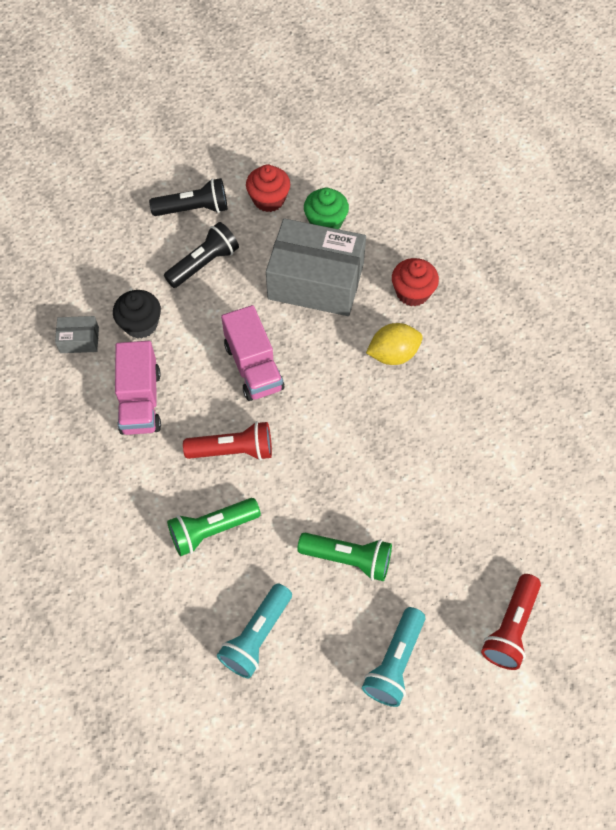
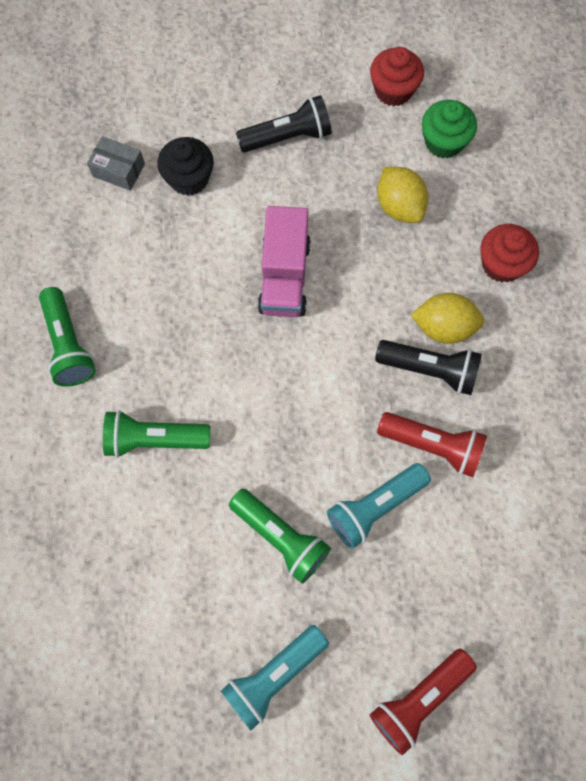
camera: 25 degrees right, 10 degrees up
(105, 489) = (68, 345): none -> green flashlight
(140, 401) = (149, 264): pink truck -> none
(194, 209) = (307, 70): black flashlight -> black flashlight (429, 370)
(233, 450) = (218, 361): red flashlight -> red flashlight (432, 446)
(256, 636) = (145, 576): turquoise flashlight -> turquoise flashlight (374, 507)
(316, 281) = (399, 206): grey box -> yellow lemon

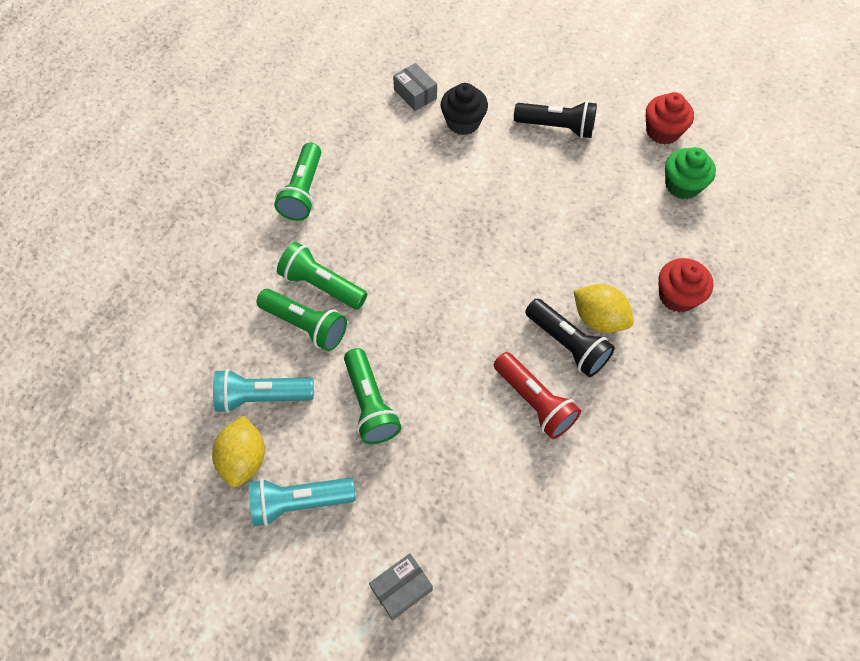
camera: 30 degrees right, 10 degrees down
(165, 492) = (305, 325): none -> green flashlight
(284, 277) = (492, 221): pink truck -> none
(374, 507) = (458, 422): turquoise flashlight -> turquoise flashlight (262, 397)
(399, 206) = (616, 215): yellow lemon -> yellow lemon (244, 459)
(418, 698) = (401, 588): red flashlight -> grey box

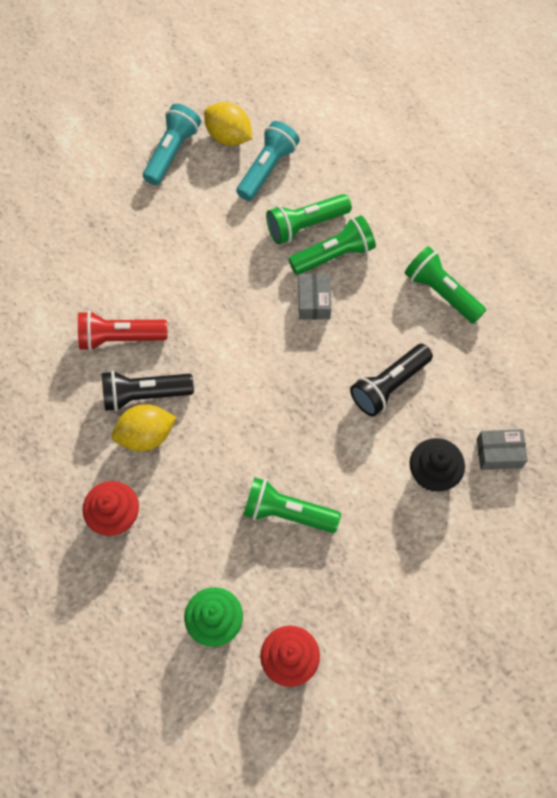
camera: 125 degrees right, 5 degrees up
(370, 404) = (207, 230): green flashlight -> green flashlight (287, 512)
(401, 588) = (69, 177): grey box -> grey box (314, 302)
(557, 127) = (366, 557): black flashlight -> black flashlight (388, 385)

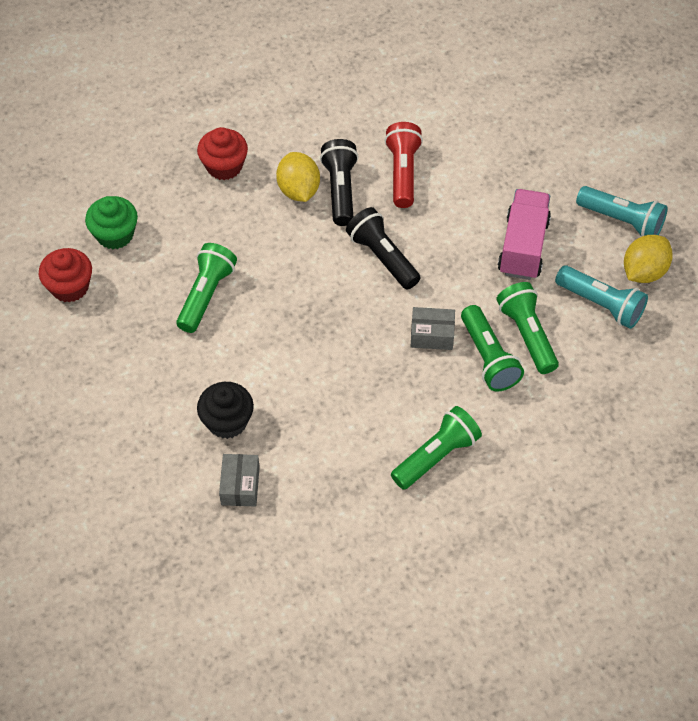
camera: 95 degrees right, 10 degrees down
(207, 230) = (523, 247): none -> pink truck
(388, 385) = (328, 393): black flashlight -> black flashlight (382, 257)

